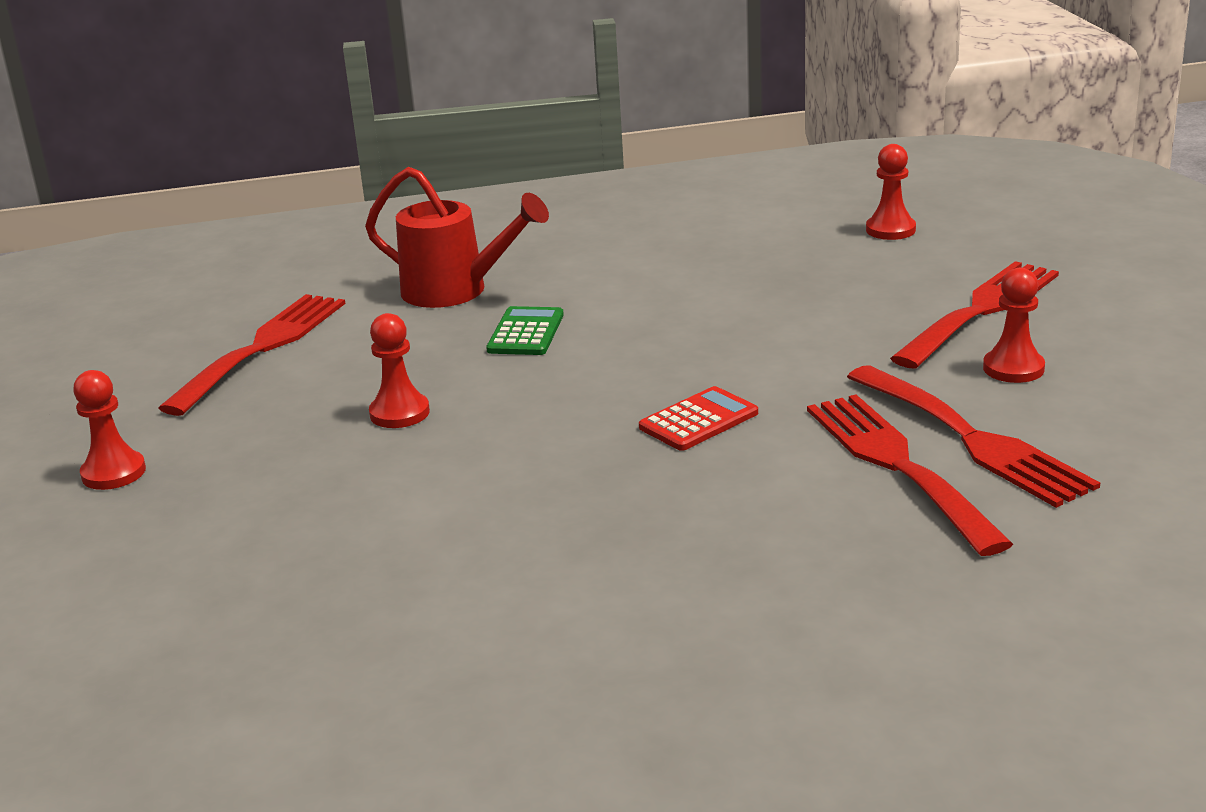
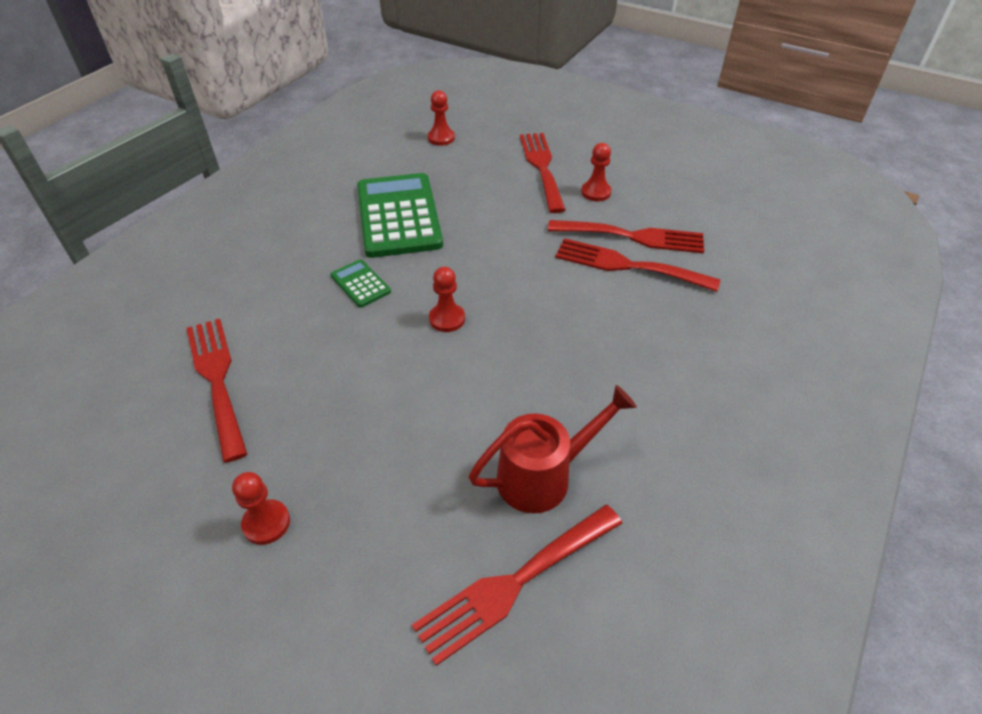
camera: 50 degrees left, 20 degrees up
(204, 653) = (514, 583): none -> red fork
(399, 413) = (374, 372): red pawn -> red pawn (447, 319)
(456, 291) = (277, 277): red watering can -> red watering can (544, 476)
(684, 288) = (398, 216): none -> green calculator
(698, 420) = (521, 289): red calculator -> none

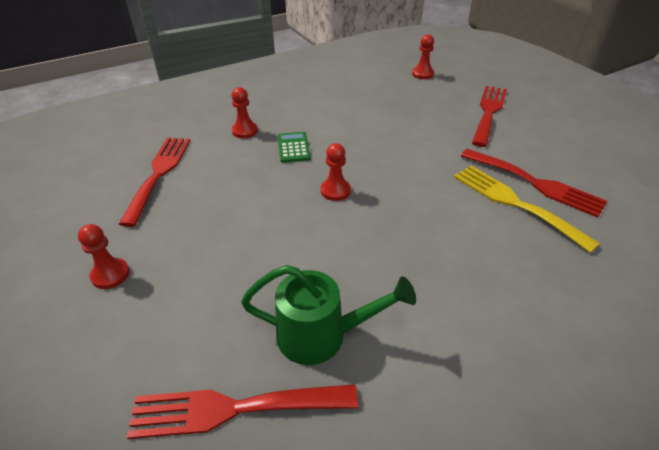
camera: 30 degrees right, 5 degrees down
(398, 216) = (353, 114): green calculator -> none
(544, 476) = (322, 335): red watering can -> green watering can
(596, 192) = (524, 141): red pawn -> red pawn (245, 131)
(627, 265) = (514, 203): red fork -> yellow fork

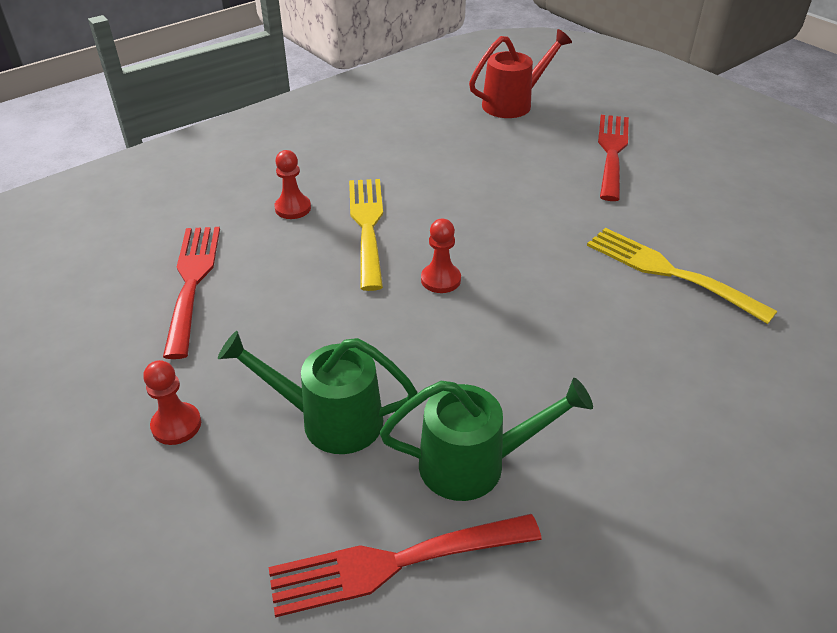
camera: 10 degrees left, 0 degrees up
(221, 285) = (329, 419): none -> green watering can
(293, 148) = (367, 226): green calculator -> yellow fork
(422, 74) = (513, 103): red pawn -> red watering can
(535, 183) = (688, 243): red fork -> none

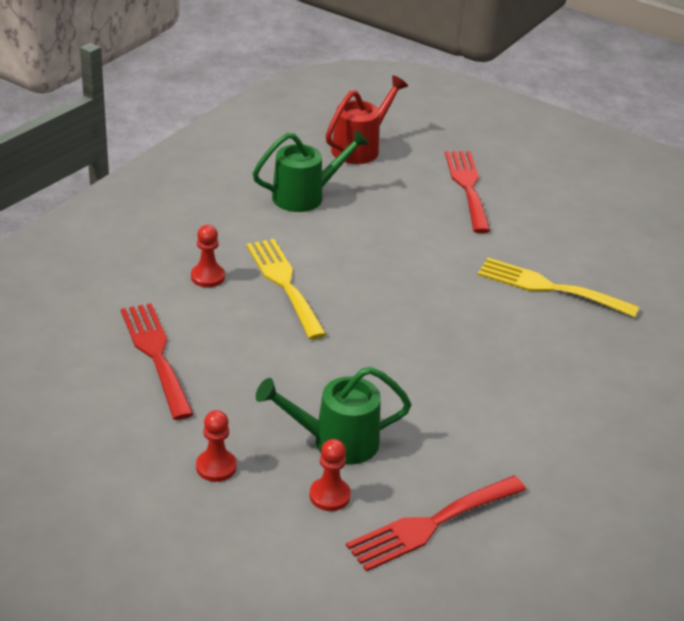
camera: 20 degrees left, 5 degrees down
(440, 279) = (370, 321): red pawn -> red pawn (329, 496)
(475, 464) = (459, 452): green watering can -> green watering can (305, 196)

